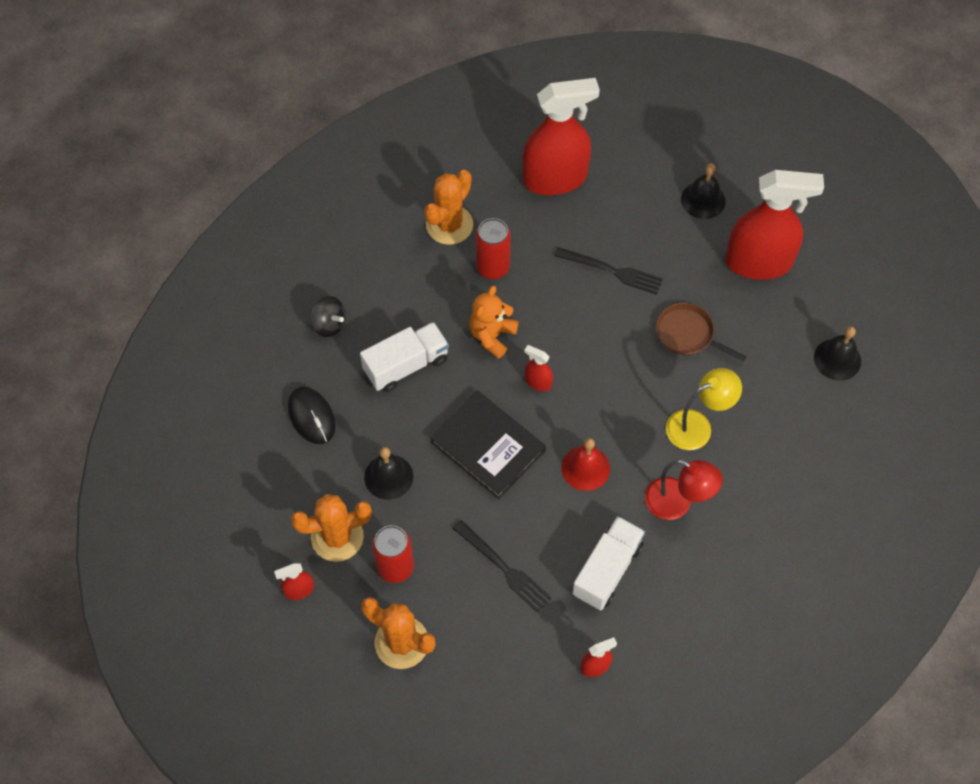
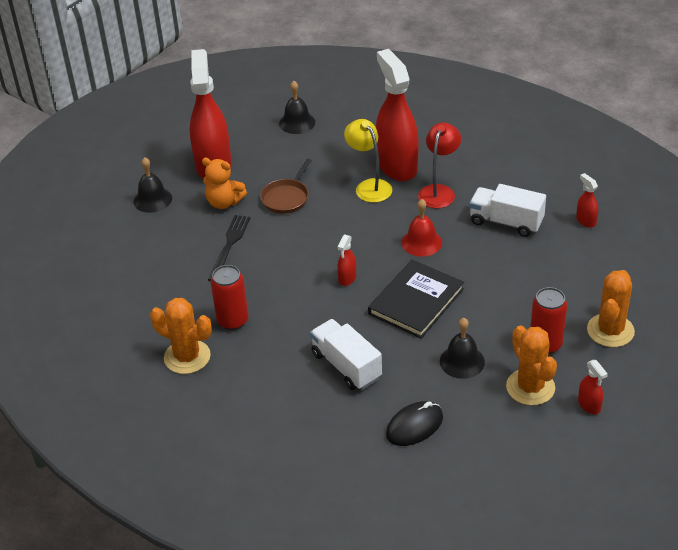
camera: 95 degrees left, 20 degrees down
(329, 324) = (310, 430): black spinning top -> none
(492, 335) = (305, 312): orange teddy bear -> orange teddy bear (224, 202)
(504, 568) = (524, 278): black fork -> none
(555, 178) = (131, 290): red spray bottle -> red spray bottle (397, 166)

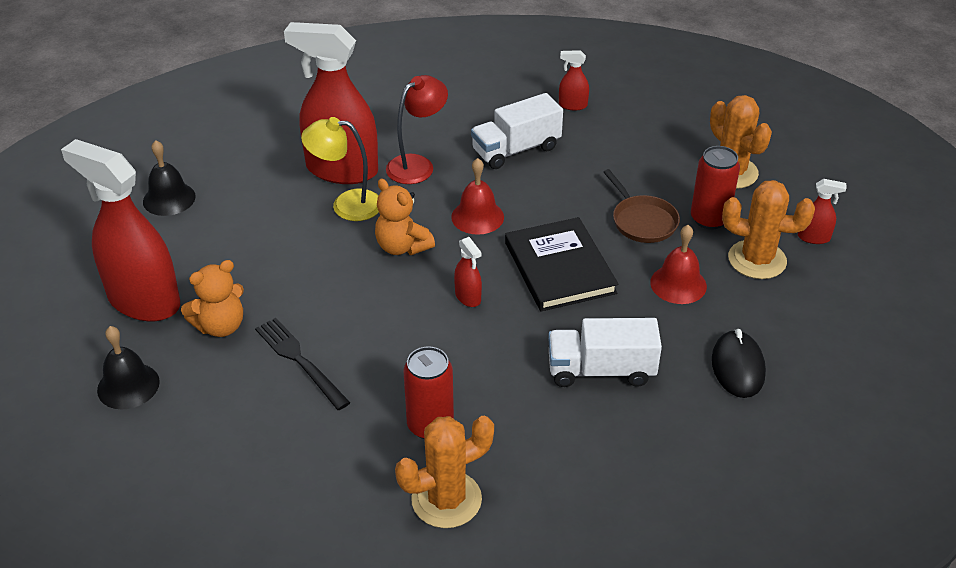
camera: 55 degrees left, 0 degrees up
(286, 198) = (281, 273): brown pan -> brown pan (642, 221)
(359, 228) = (402, 247): none -> orange teddy bear
(439, 191) = (417, 165): red lamp -> red lamp turned 75 degrees clockwise
(462, 361) = (678, 284): black bell -> red bell

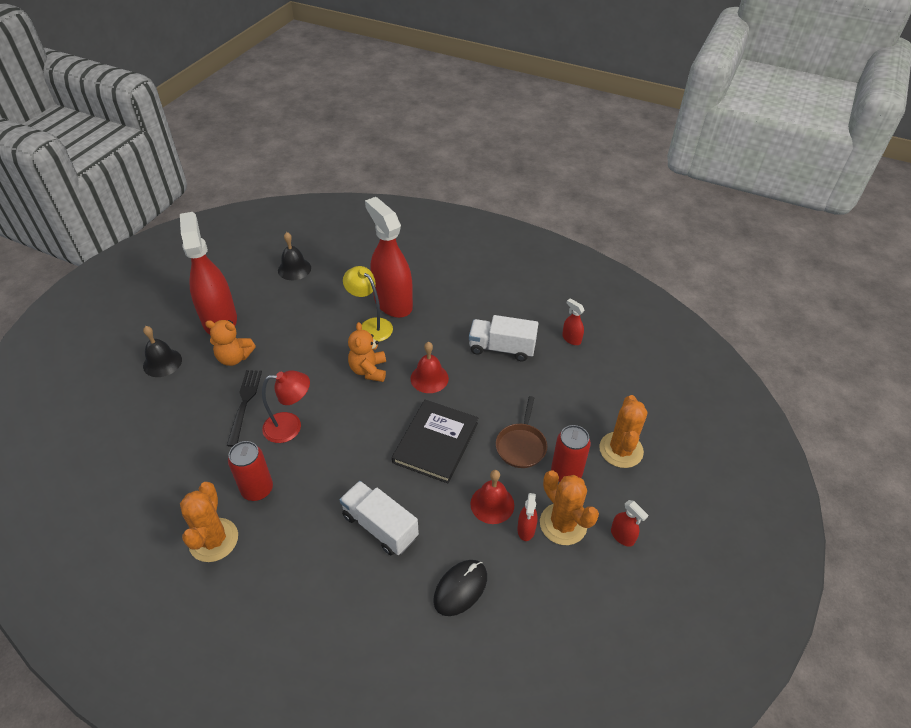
camera: 40 degrees right, 5 degrees up
(417, 165) = (435, 324): red lamp -> red lamp (290, 427)
(446, 499) = (214, 540): orange cactus -> orange cactus turned 75 degrees clockwise
(468, 297) = (365, 425): red spray bottle -> red spray bottle (526, 529)

